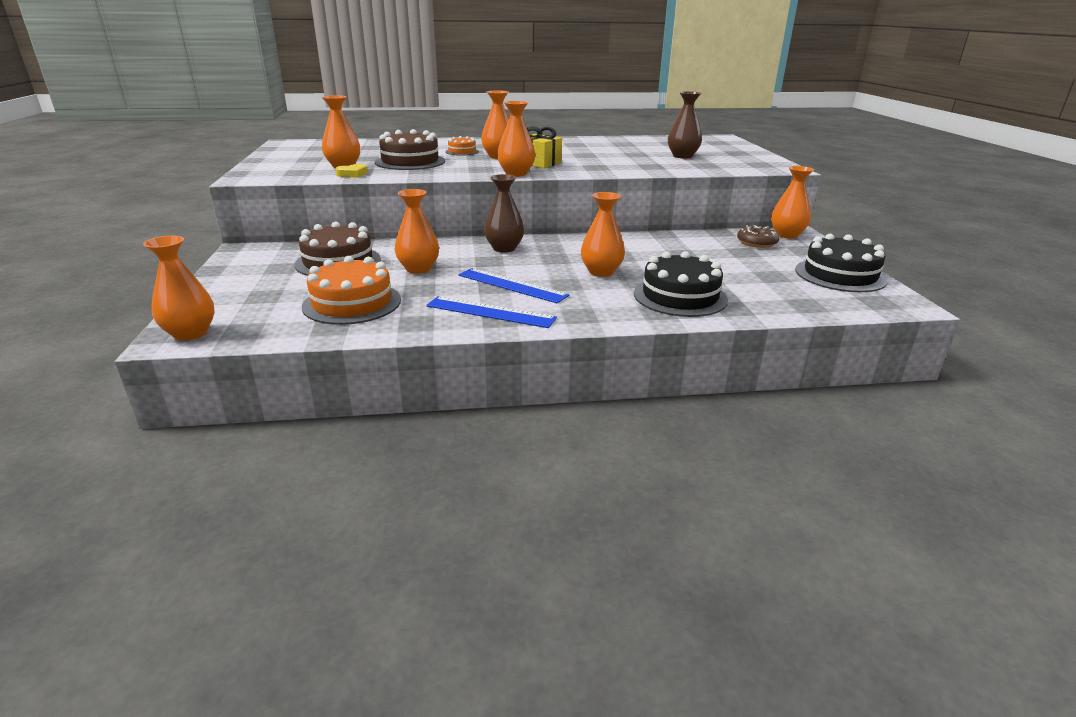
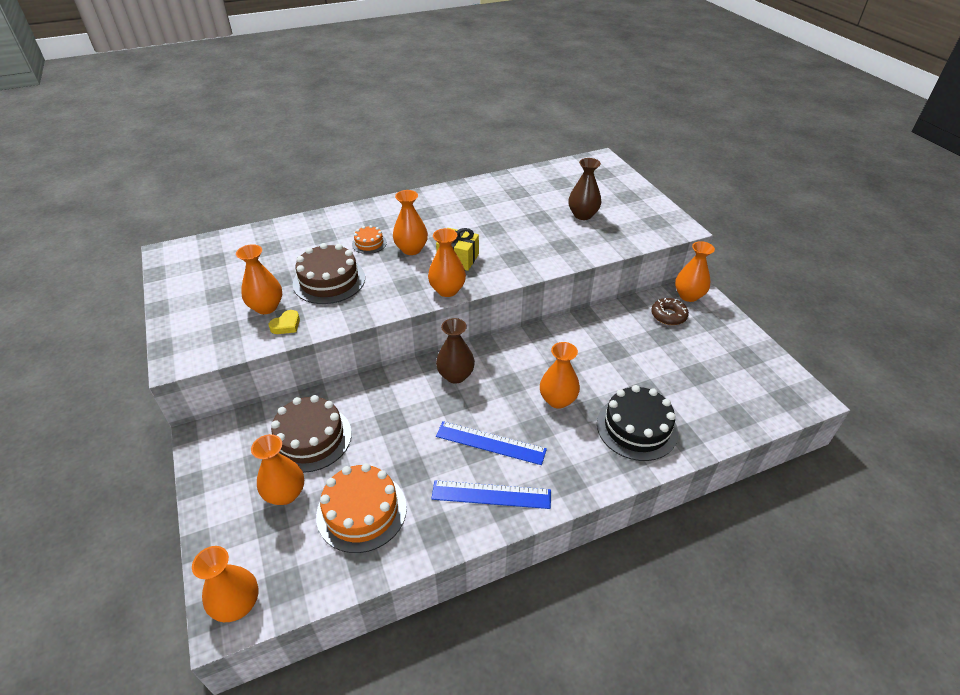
camera: 15 degrees left, 15 degrees up
(418, 269) = (393, 433): orange vase -> orange vase (285, 494)
(840, 275) = (749, 359): black cake -> none

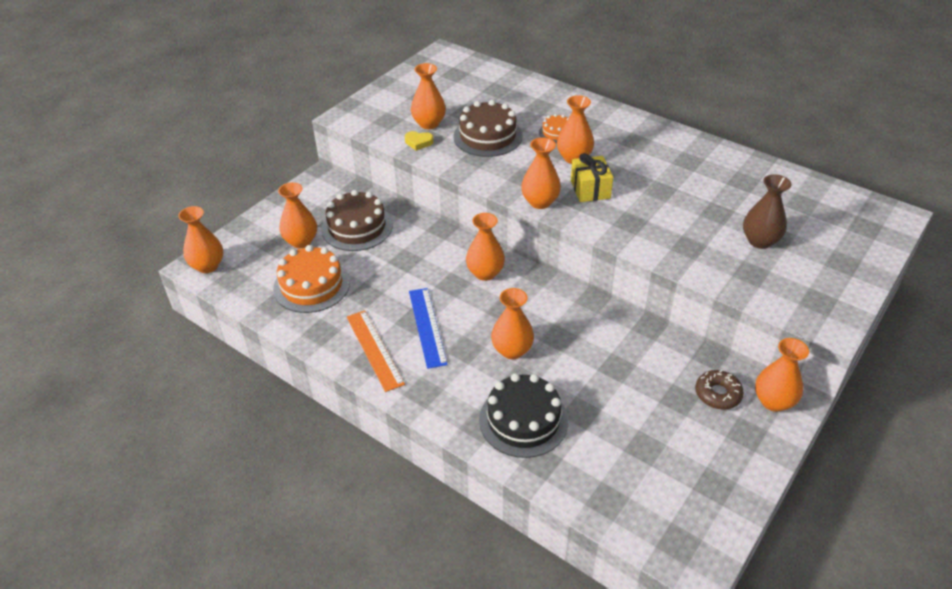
camera: 60 degrees right, 0 degrees up
(455, 375) = (485, 273): brown vase -> orange vase
(491, 494) = (374, 349): blue ruler -> orange ruler

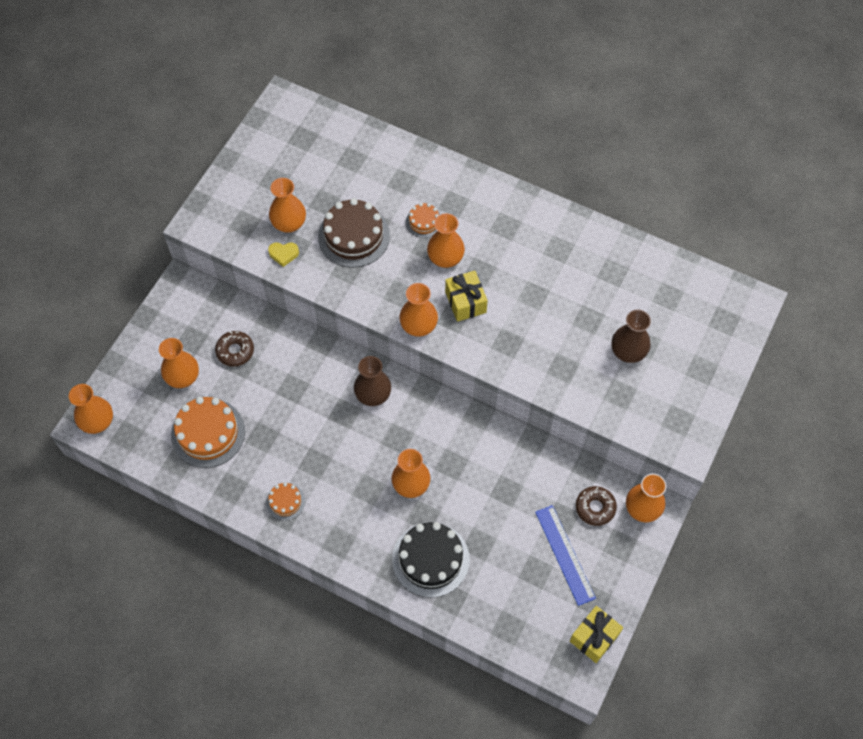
camera: 10 degrees left, 20 degrees up
(357, 227) = (235, 351): brown cake -> brown donut
(374, 349) = (285, 501): orange ruler -> orange cake
(427, 327) = (329, 468): blue ruler -> blue ruler (565, 554)
(485, 273) = (373, 395): orange vase -> brown vase
(714, 525) = (594, 637): none -> yellow gift

